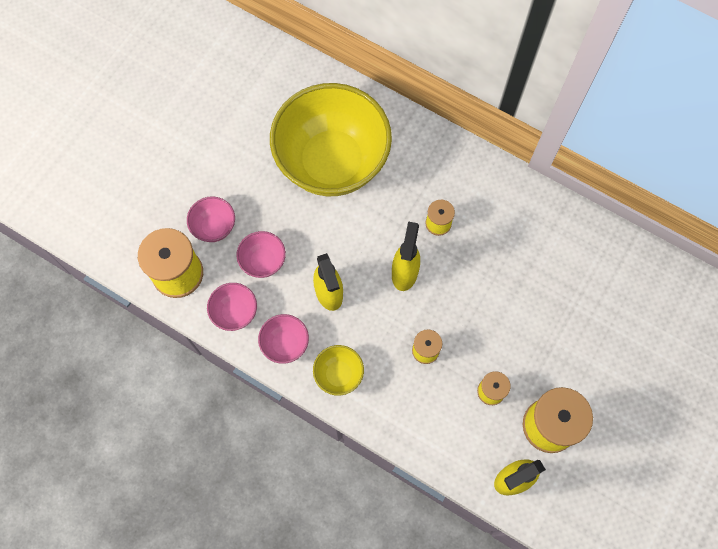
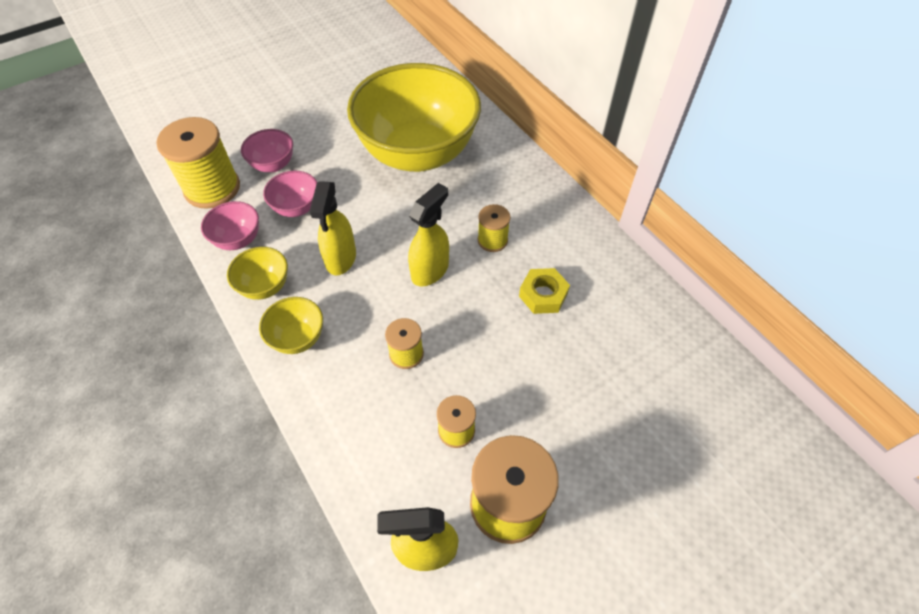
camera: 25 degrees right, 15 degrees down
(285, 344) = (265, 286): pink bowl -> yellow bowl
(499, 256) = (543, 295): none -> yellow nut

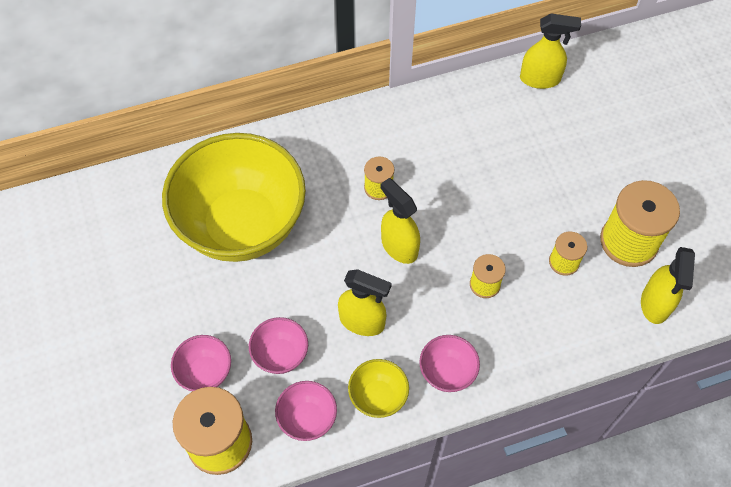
camera: 75 degrees left, 5 degrees up
(298, 338) = (447, 372): yellow bowl -> pink bowl
(543, 295) = (450, 166): yellow nut -> none
(706, 363) = (540, 79): none -> yellow spray bottle

